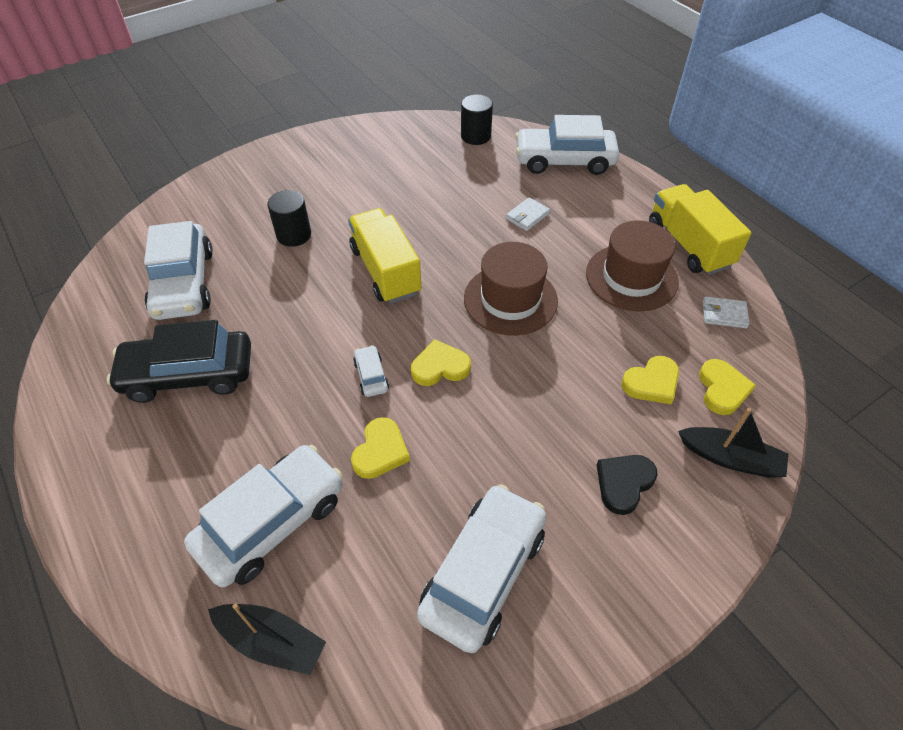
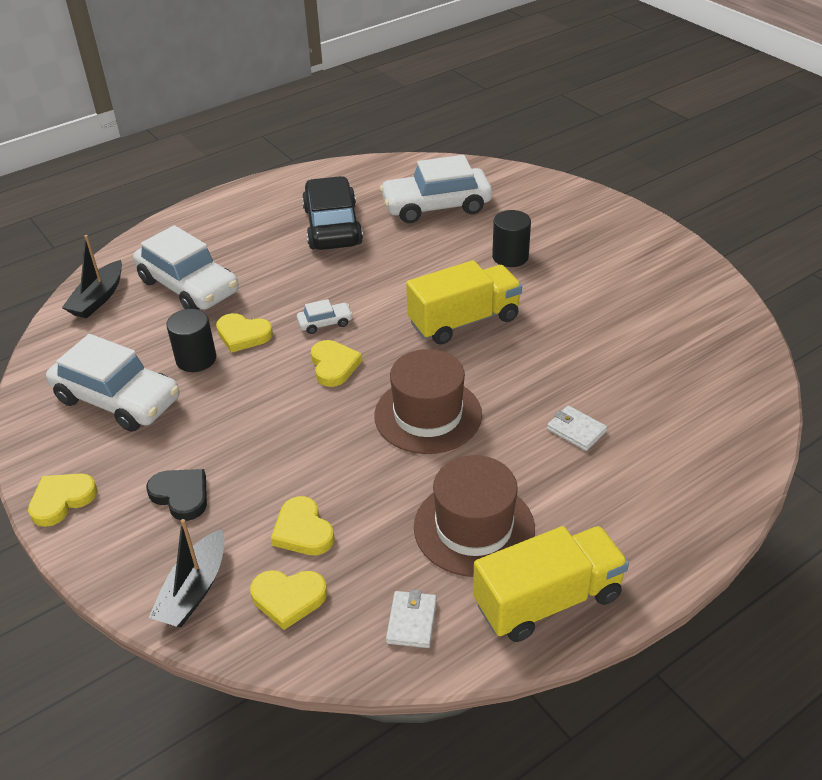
camera: 90 degrees right, 10 degrees down
(475, 136) = (736, 380): black cylinder -> black cylinder (196, 359)
(564, 161) = (709, 471): white car -> none
(644, 603) = (62, 500): none -> yellow heart

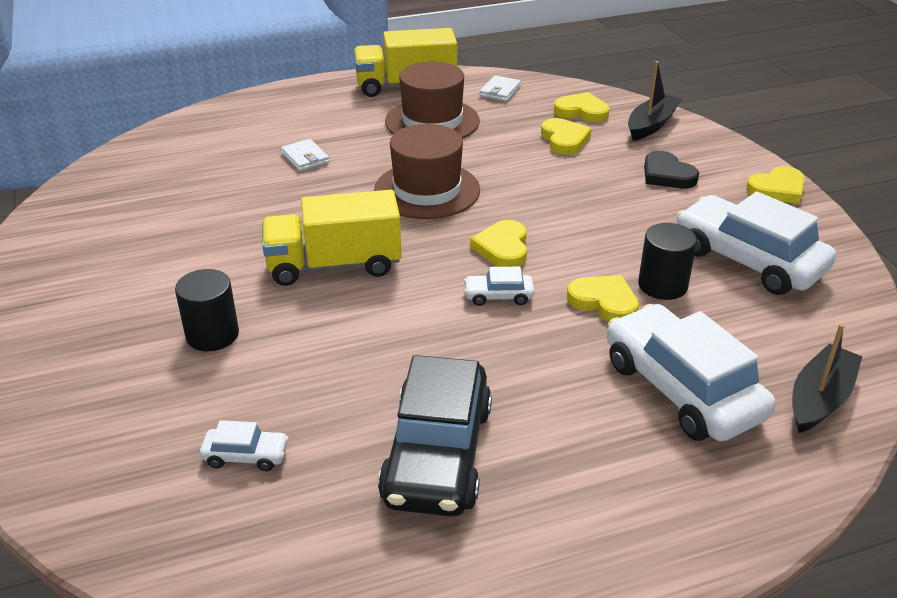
camera: 165 degrees left, 5 degrees down
(436, 206) = (246, 456): white car -> white car, size x0.44

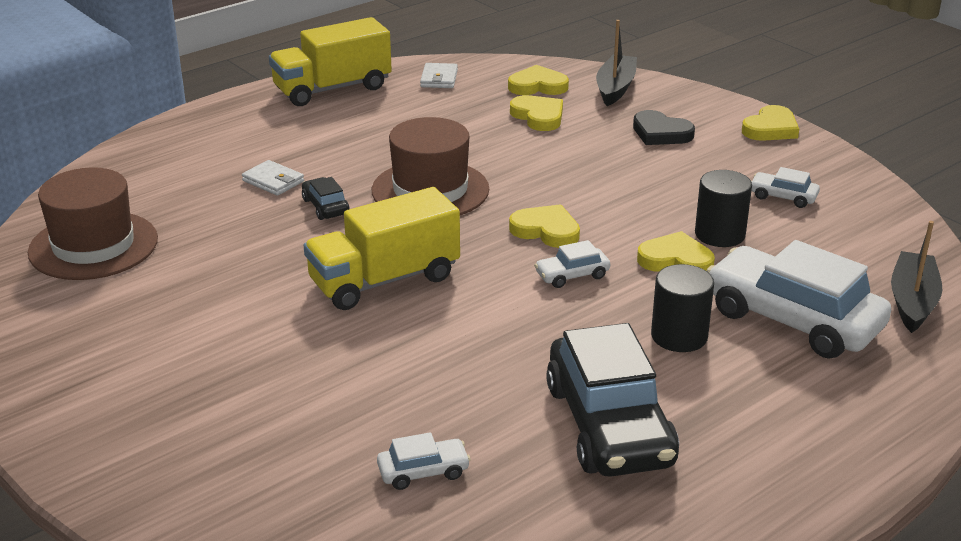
camera: 20 degrees left, 5 degrees down
(212, 335) = (303, 372): black cylinder -> black cylinder (679, 336)
(331, 188) = (325, 206): none -> black car
(432, 121) = (387, 120): brown hat -> brown hat (93, 245)
(503, 248) = (546, 230): yellow heart -> yellow heart turned 135 degrees clockwise
(748, 260) = (783, 197): white car -> white car, size x0.44

